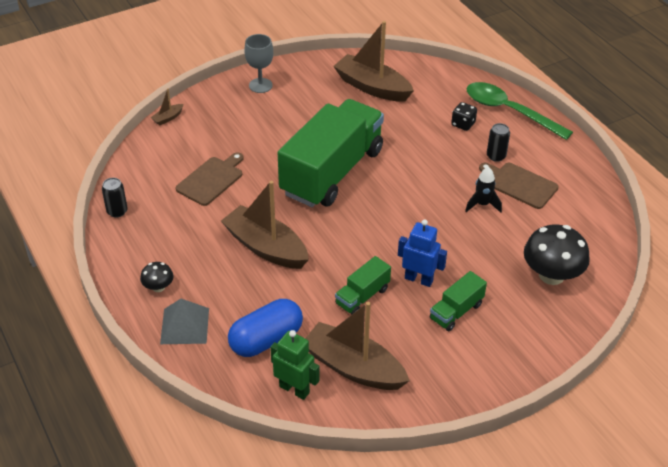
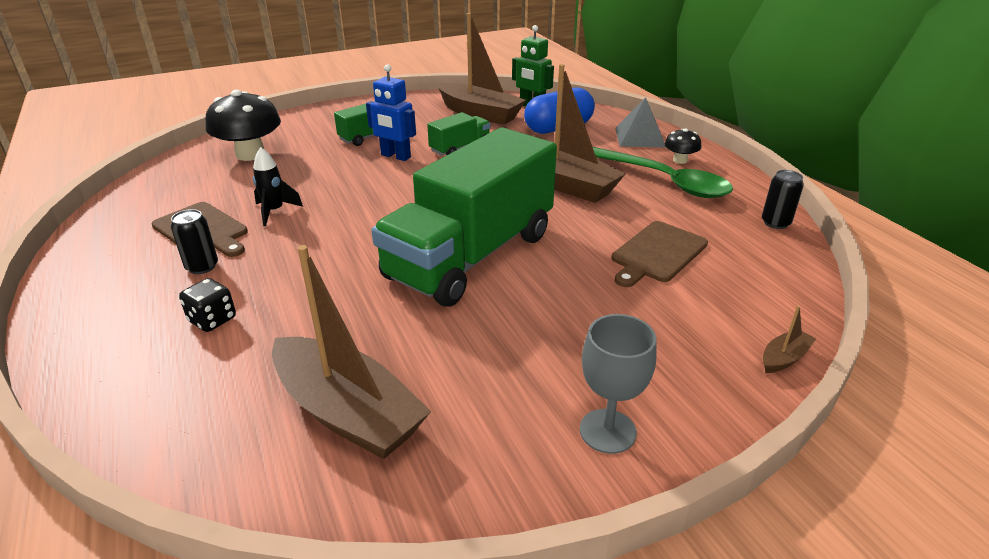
camera: 175 degrees left, 10 degrees down
(509, 111) = (103, 341): green spoon -> green spoon (664, 181)

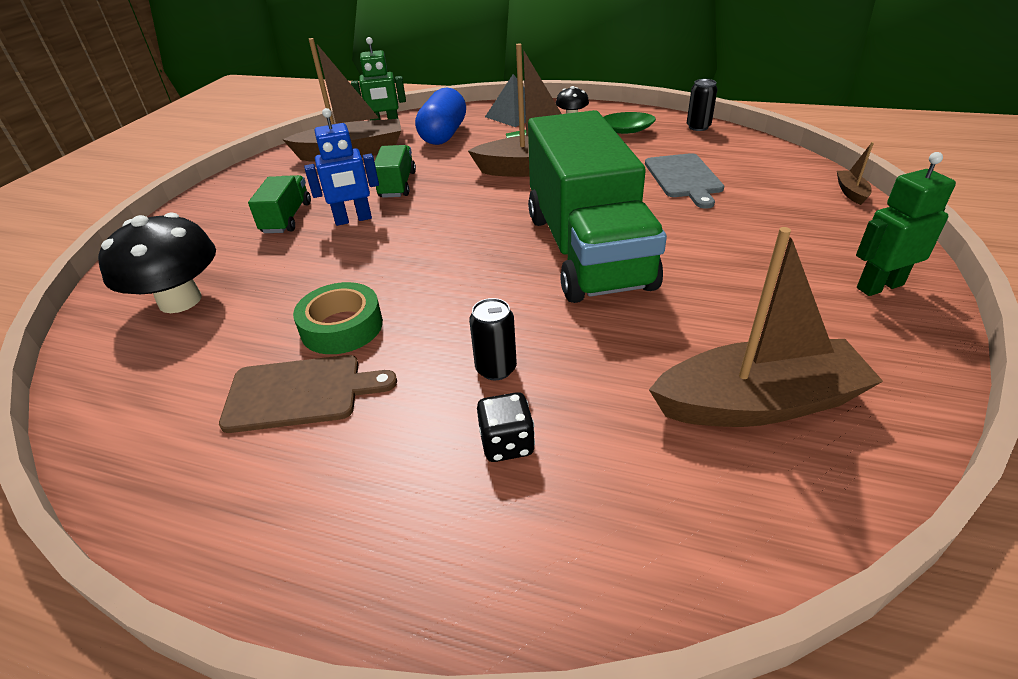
camera: 45 degrees left, 5 degrees up
(202, 267) = (383, 418): black can -> black can (496, 369)
(275, 211) = (342, 327): black rocket -> green tape
(607, 431) = (879, 286): grey goblet -> green robot
(657, 253) = (684, 178): brown cutting board -> grey cutting board

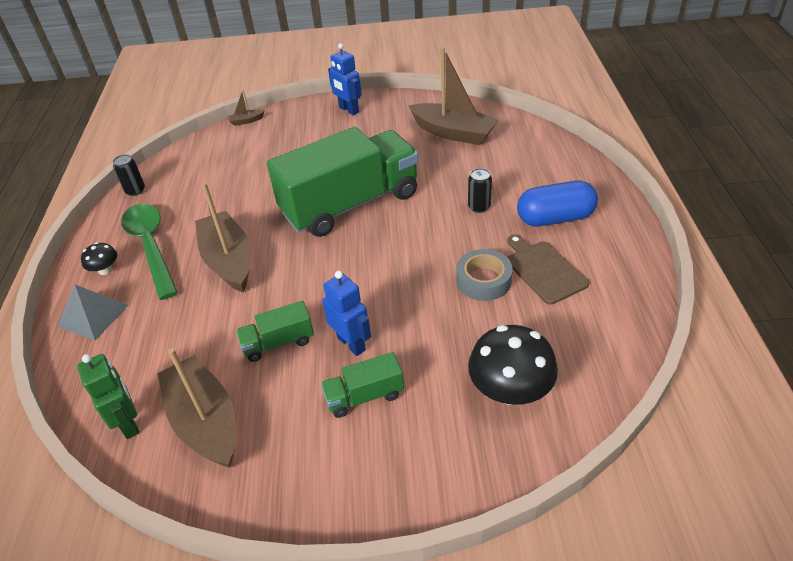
camera: 110 degrees left, 5 degrees up
(342, 327) = (483, 280): green tape -> grey tape
(443, 135) = (149, 357): blue capsule -> blue capsule (555, 218)
(507, 444) = (522, 189): black dice -> none
(684, 178) = (236, 183): grey cutting board -> none
(758, 403) = (453, 133): brown boat -> brown boat turned 150 degrees clockwise
(879, 286) = (348, 110): green robot -> blue robot

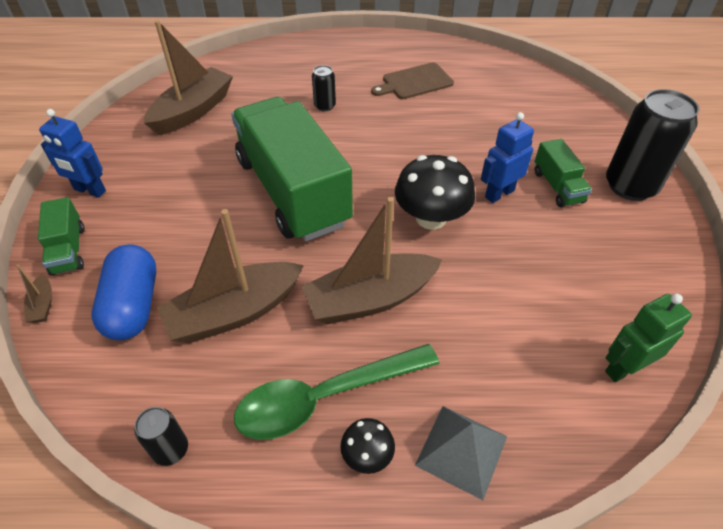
camera: 90 degrees left, 5 degrees up
(205, 421) = (606, 297): brown boat -> brown boat (234, 312)
(278, 342) = (501, 246): green truck -> green truck (68, 250)
(348, 110) = (90, 191): blue robot -> blue robot turned 60 degrees clockwise
(368, 473) = (630, 186): none -> black can
(483, 280) = (424, 112): grey tape -> none
(510, 390) = (540, 112): black mushroom -> black mushroom (431, 218)
(555, 218) = (352, 69): blue capsule -> blue capsule (133, 305)

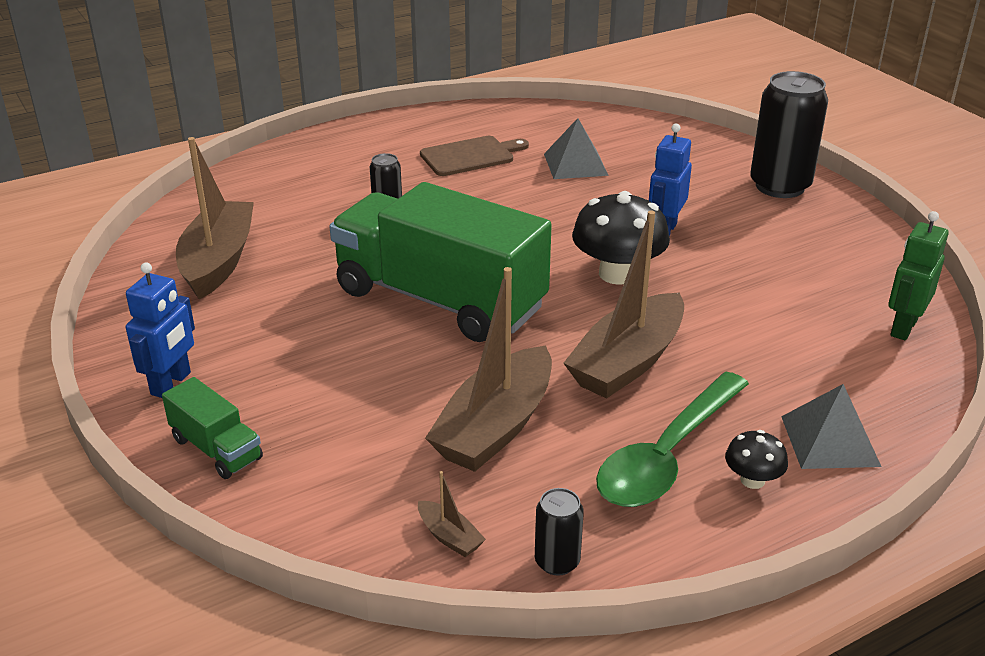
camera: 30 degrees left, 15 degrees down
(43, 305) = (248, 510): brown boat -> brown boat (449, 537)
(90, 191) = (171, 384): blue robot -> blue robot turned 60 degrees counterclockwise
(133, 305) = (368, 466): blue capsule -> none
(415, 82) = (470, 156): brown cutting board -> brown cutting board turned 150 degrees counterclockwise
(482, 112) = (575, 164): none -> grey pyramid
(557, 186) = (714, 207): green truck -> none

